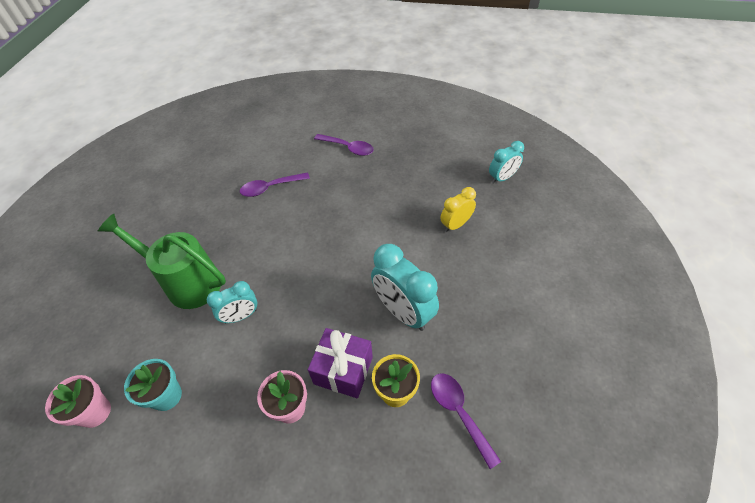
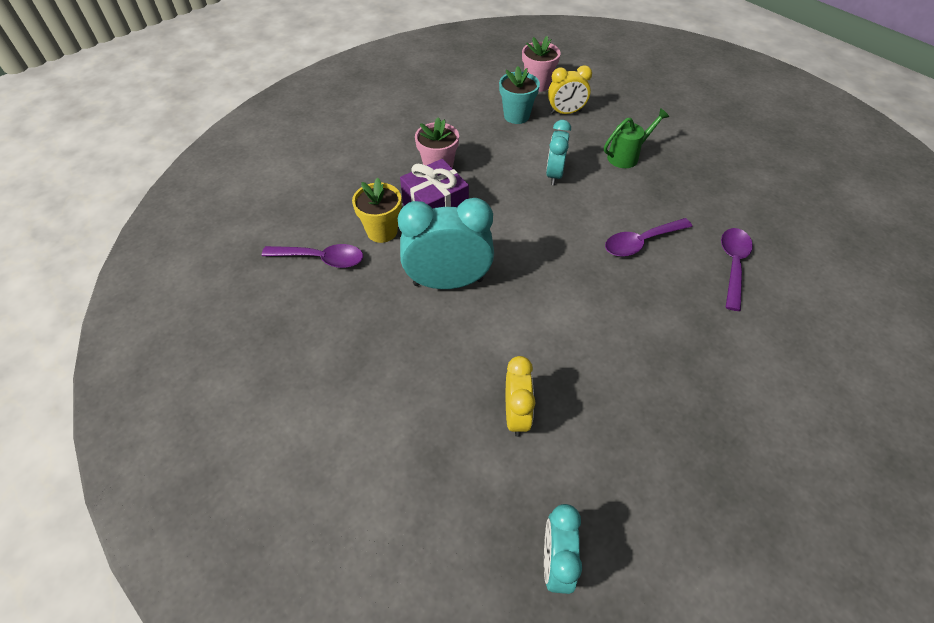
camera: 125 degrees right, 0 degrees up
(140, 357) = (565, 112): none -> yellow clock
(186, 282) = (627, 156): green watering can -> green watering can, size x0.53
(348, 148) = (775, 390): purple spoon -> purple spoon (641, 242)

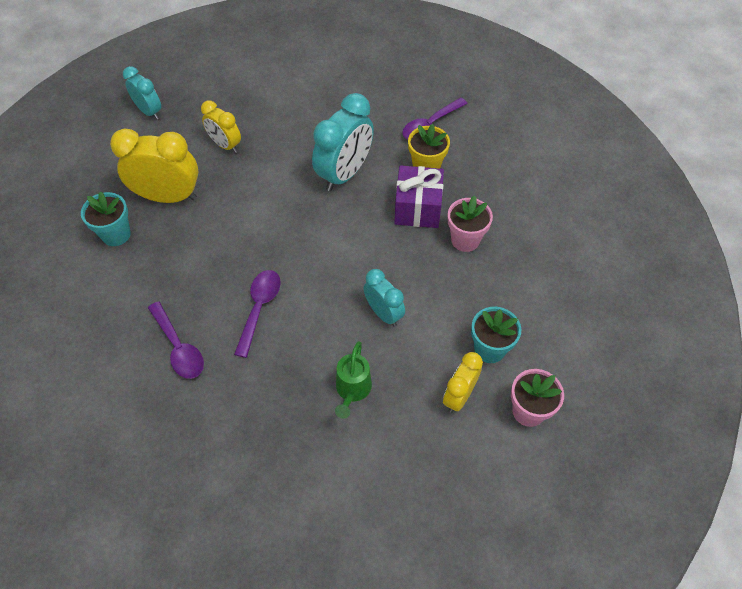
camera: 130 degrees right, 5 degrees up
(634, 407) = (168, 197): none -> yellow clock
(724, 411) = (116, 234): none -> turquoise flower pot

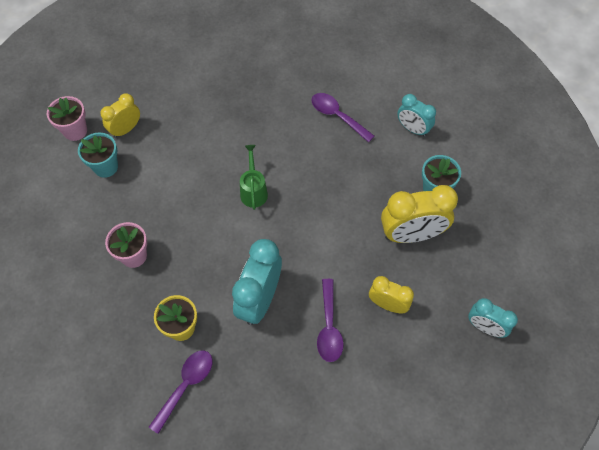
camera: 165 degrees right, 5 degrees up
(259, 308) = (290, 157): purple spoon -> purple spoon (329, 327)
(352, 390) = (203, 116): green watering can -> green watering can (253, 191)
(383, 313) = (192, 175): turquoise clock -> turquoise clock (413, 129)
(417, 208) = (182, 278): purple gift -> none
(459, 396) = (126, 129): yellow clock -> yellow clock turned 150 degrees counterclockwise

